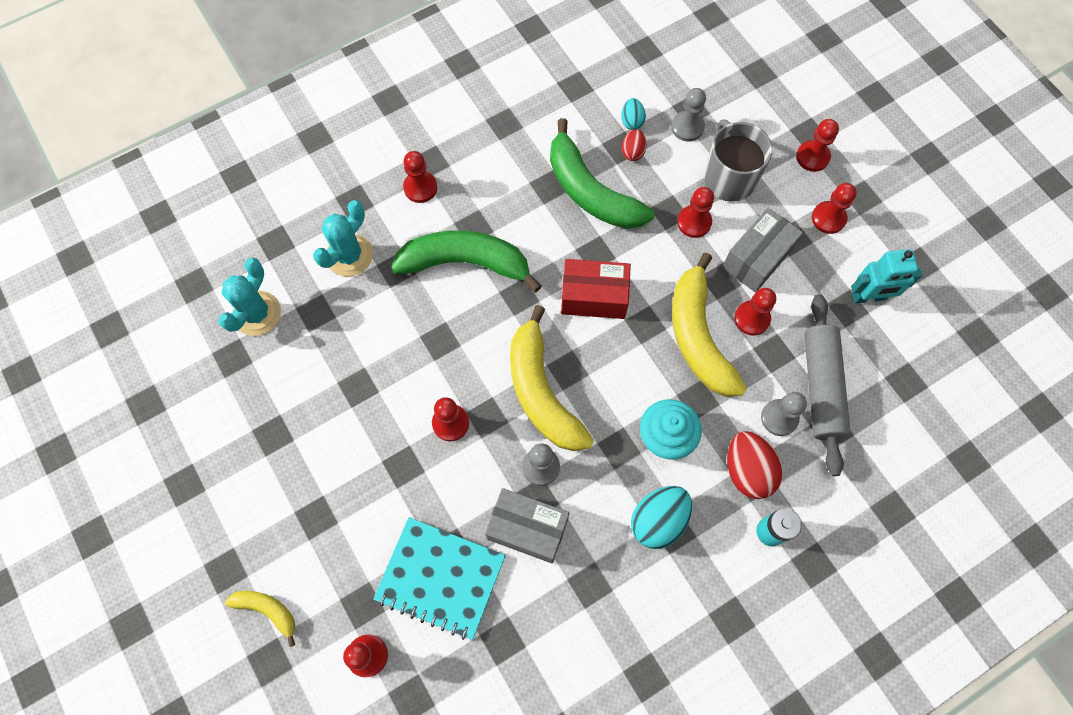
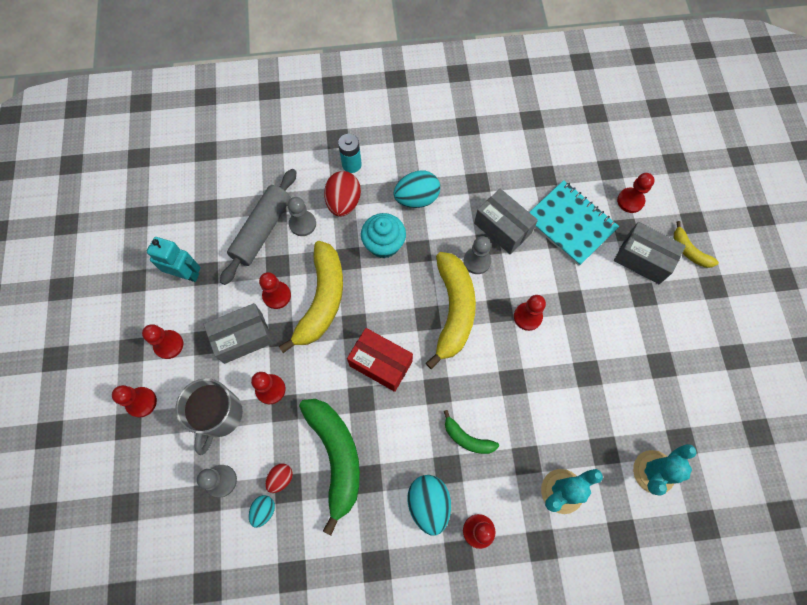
camera: 155 degrees left, 0 degrees up
(328, 568) = (642, 259): none -> grey box
(466, 263) = (467, 438): green banana -> green banana, size x0.49
(479, 190) = (428, 503): none -> turquoise egg

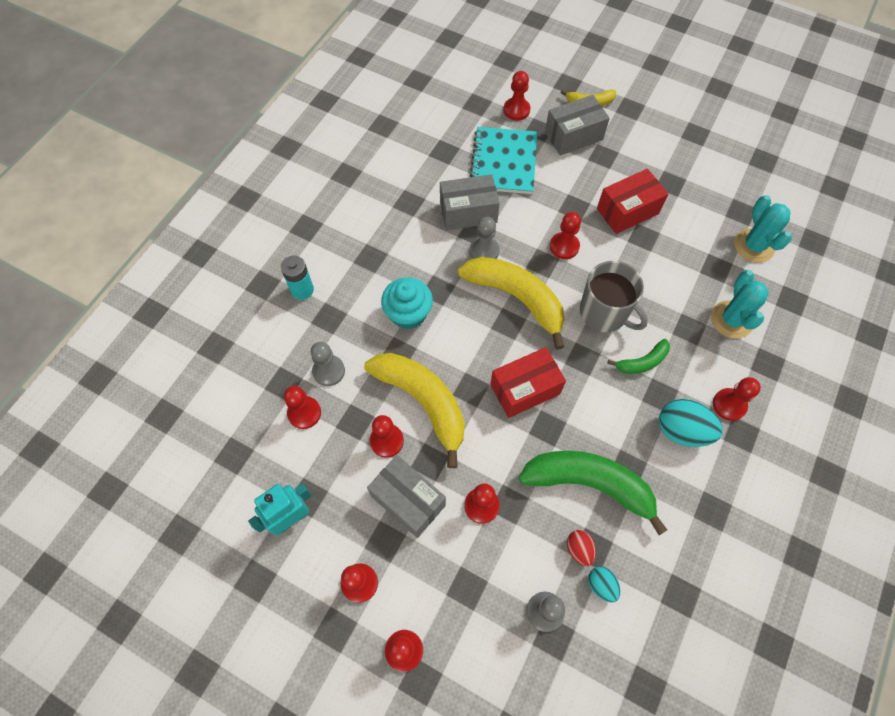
camera: 55 degrees left, 5 degrees down
(219, 415) = (474, 573): grey mug -> grey mug (604, 312)
(243, 338) = (408, 500): grey box -> grey box turned 60 degrees counterclockwise
(262, 230) = (304, 413): grey rolling pin -> red pawn
(343, 202) = (336, 321): red egg -> none
(416, 198) = (384, 258): turquoise egg -> none
(570, 223) = (503, 162): turquoise notebook -> turquoise notebook turned 75 degrees counterclockwise
(602, 346) = (627, 211): none -> red box

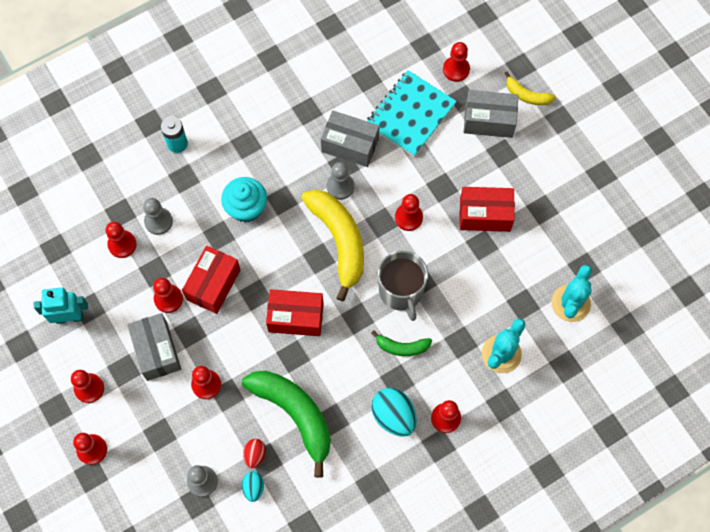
camera: 30 degrees right, 5 degrees up
(423, 402) = (213, 284): yellow banana -> red box

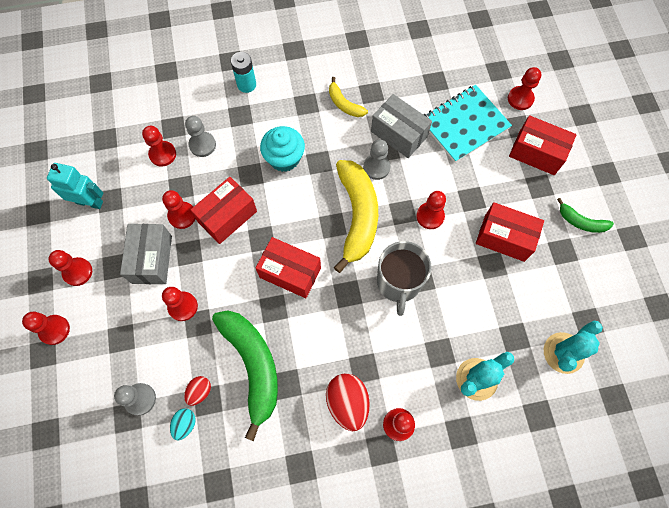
camera: 20 degrees right, 0 degrees up
(393, 416) = (347, 403): turquoise egg -> red egg
(402, 347) = (380, 337): green banana -> green banana (581, 222)
(489, 120) = (536, 153): grey box -> red box
(527, 95) = (580, 141): yellow banana -> yellow banana (344, 104)

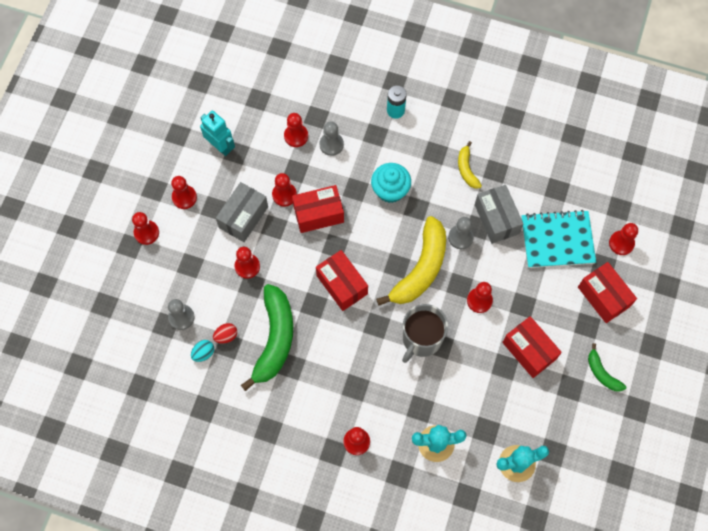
camera: 30 degrees right, 0 degrees up
(347, 403) = (328, 405): red egg -> none

